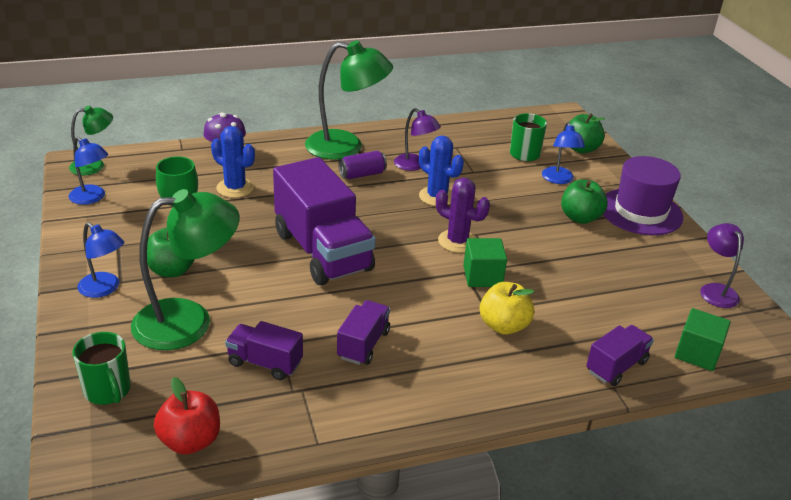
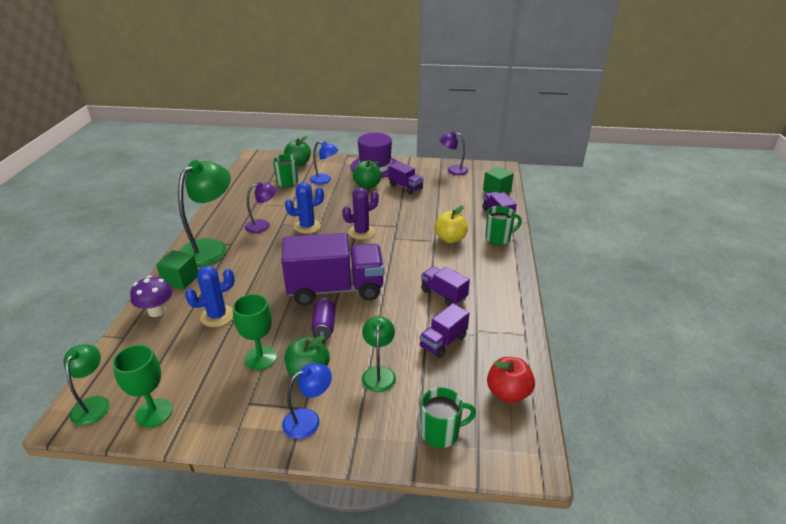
camera: 65 degrees left, 0 degrees up
(92, 198) = (154, 413): blue lamp -> green goblet
(188, 321) = (379, 373): green lamp -> green lamp, size x0.55
(362, 174) = (254, 250): purple can -> purple can (324, 326)
(482, 276) = (401, 233): green cube -> green cube (181, 280)
(545, 378) = (498, 238): none -> green mug
(610, 253) = (405, 187): none -> purple truck

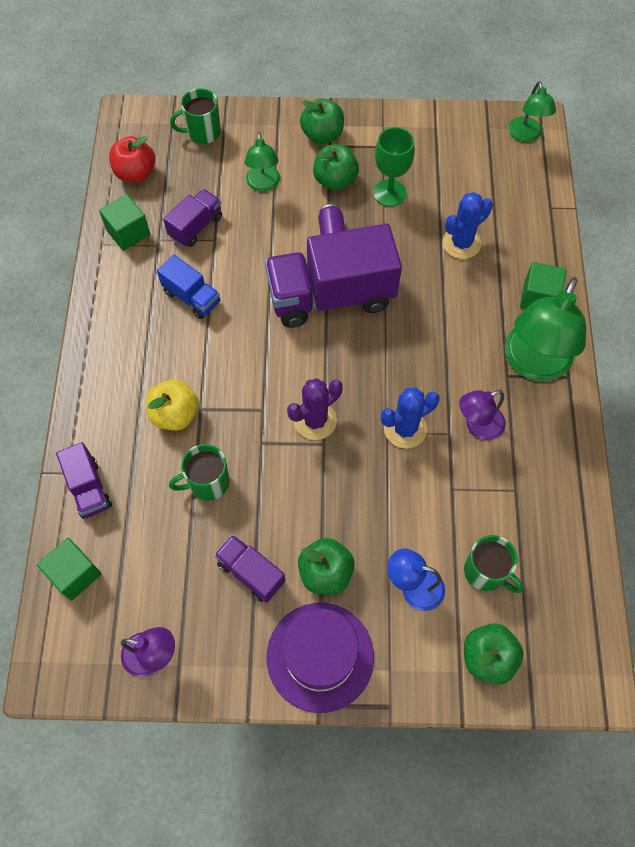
camera: 175 degrees right, 30 degrees up
(154, 413) = (465, 132): green goblet -> none
(157, 311) = (537, 245): purple mushroom -> none
(308, 420) = (322, 135): blue lamp -> green apple
(443, 294) = (192, 297): purple truck -> blue truck
(498, 238) = (99, 422): green mug -> green mug (208, 482)
(503, 341) = (128, 232): none -> green cube

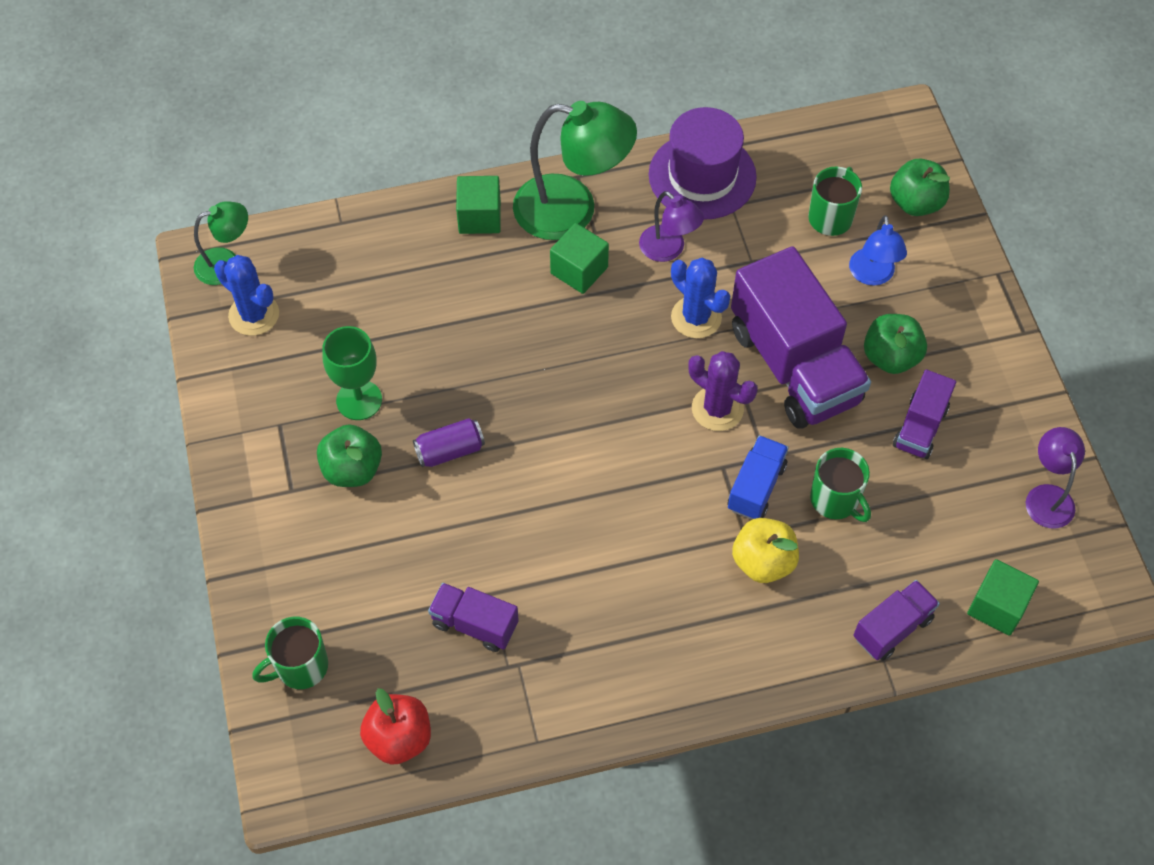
camera: 105 degrees left, 5 degrees down
(128, 232) = (508, 712): green cube -> green cube (579, 270)
(192, 297) = (590, 594): blue truck -> blue truck (756, 487)
(203, 132) = (300, 666): green mug -> green mug turned 90 degrees clockwise
(263, 185) = (380, 557): green lamp -> none
(320, 656) = (978, 342): purple hat -> purple hat (702, 176)
(322, 135) = (274, 504): green apple -> none
(331, 296) = (540, 431): purple truck -> purple truck (794, 365)
(461, 243) = (420, 306): blue cactus -> blue cactus (254, 315)

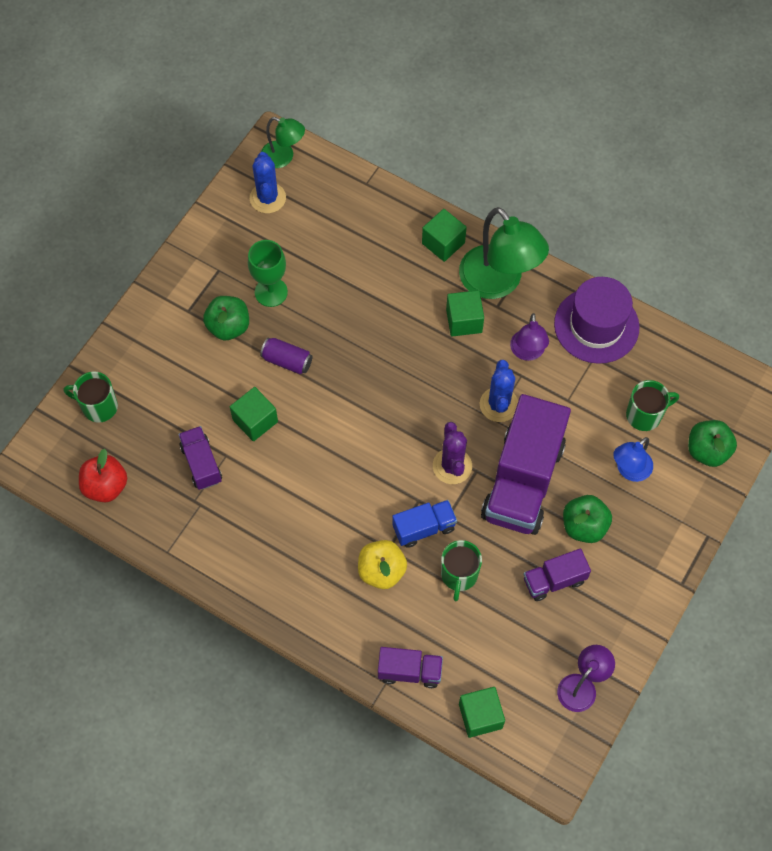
camera: 45 degrees right, 5 degrees up
(482, 534) = (255, 421): none -> green cube

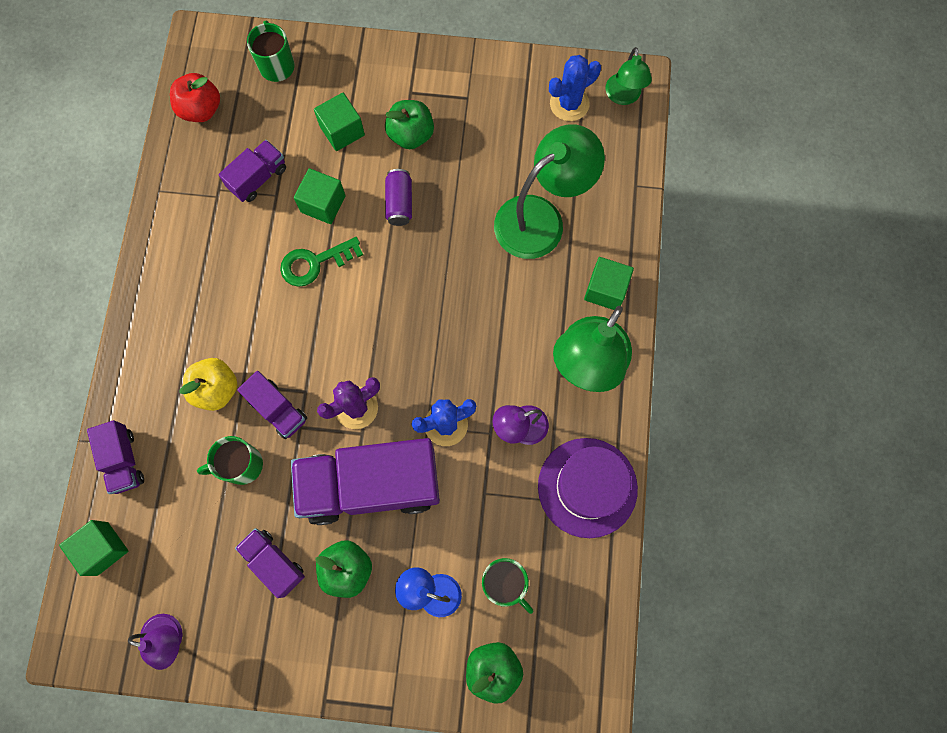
camera: 65 degrees right, 10 degrees up
(271, 292) = (467, 154): green goblet -> none
(306, 448) = (314, 263): none -> green key
(358, 262) = (541, 218): none -> green lamp
(424, 528) = (278, 409): blue truck -> purple truck
(464, 321) = (525, 349): green cube -> green cube (342, 131)

